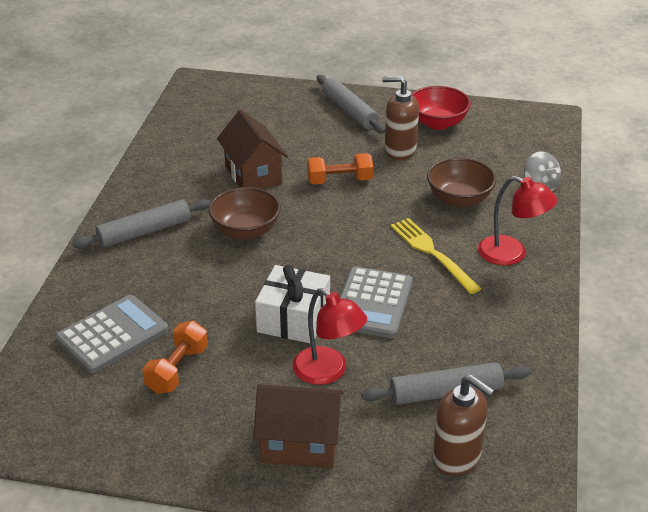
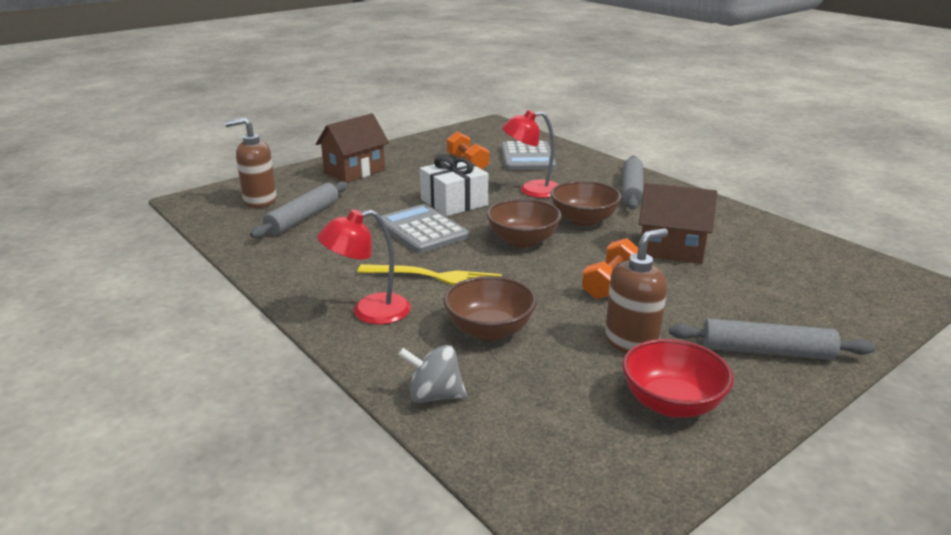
camera: 130 degrees right, 10 degrees down
(323, 242) = (523, 241): none -> brown bowl
(328, 372) = (389, 195): red lamp -> red lamp (531, 190)

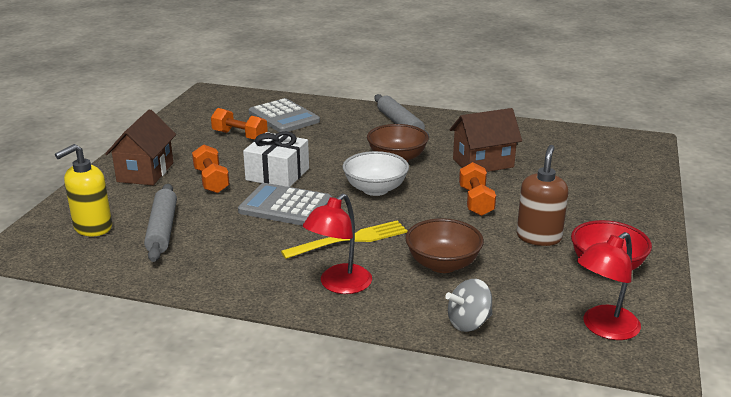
camera: 35 degrees left, 0 degrees up
(259, 201) = (92, 228): brown soap dispenser -> yellow soap dispenser
(393, 192) = (211, 181): none -> orange dumbbell
(523, 241) = (375, 189): brown bowl -> white bowl
(531, 190) = (326, 145): red lamp -> red lamp (603, 328)
(766, 351) = (616, 213): grey rolling pin -> none

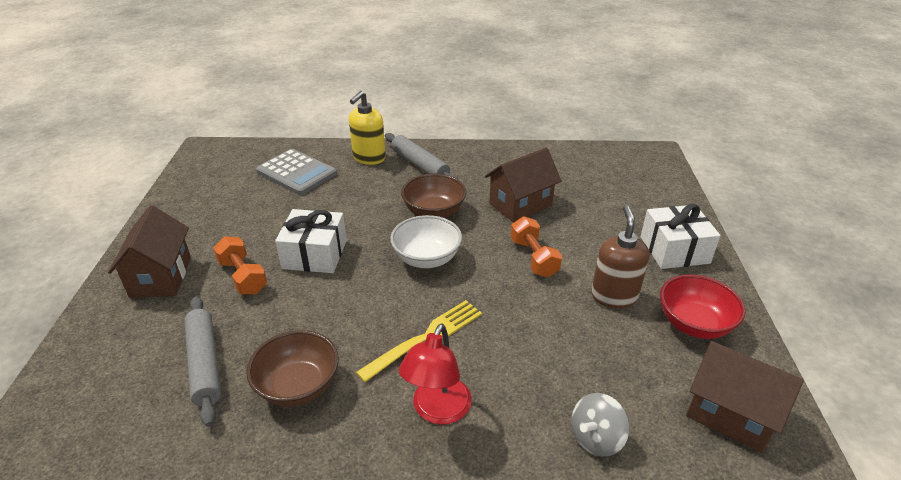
camera: 15 degrees left, 10 degrees up
(92, 228) = (116, 378): yellow soap dispenser -> yellow soap dispenser (369, 158)
(240, 136) = (256, 206): orange dumbbell -> none
(285, 206) = (338, 300): grey calculator -> none
(443, 264) = (535, 355): brown bowl -> brown bowl (298, 386)
(603, 328) = (730, 414): red lamp -> brown house
(620, 213) = (674, 250): none -> white gift

